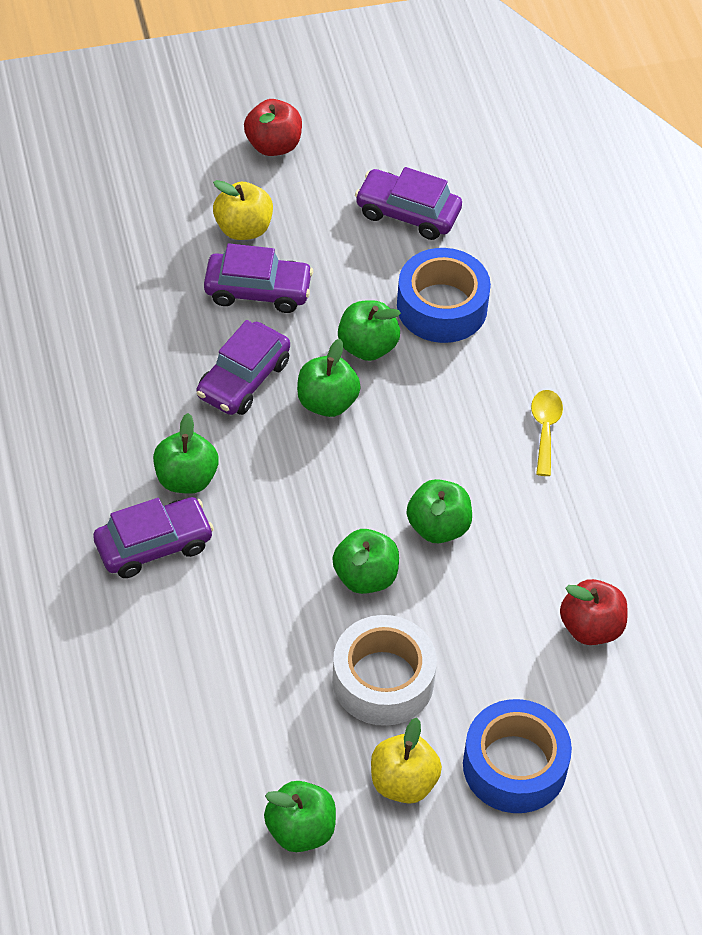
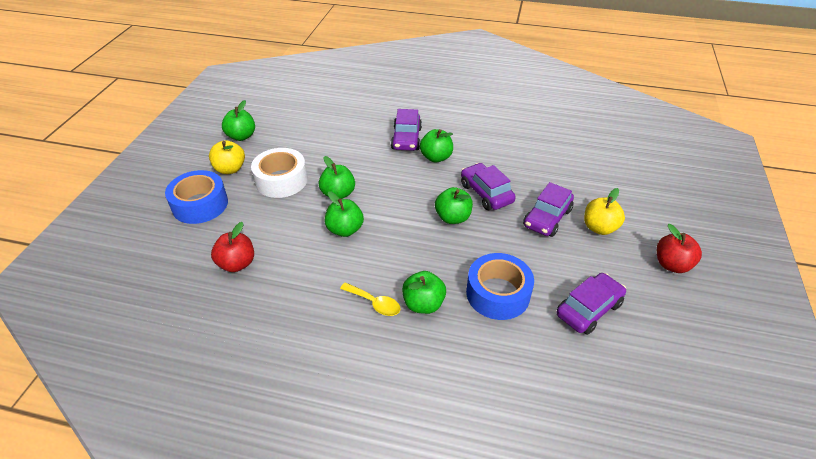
camera: 120 degrees right, 10 degrees down
(367, 346) = (483, 247): green apple -> green apple (423, 304)

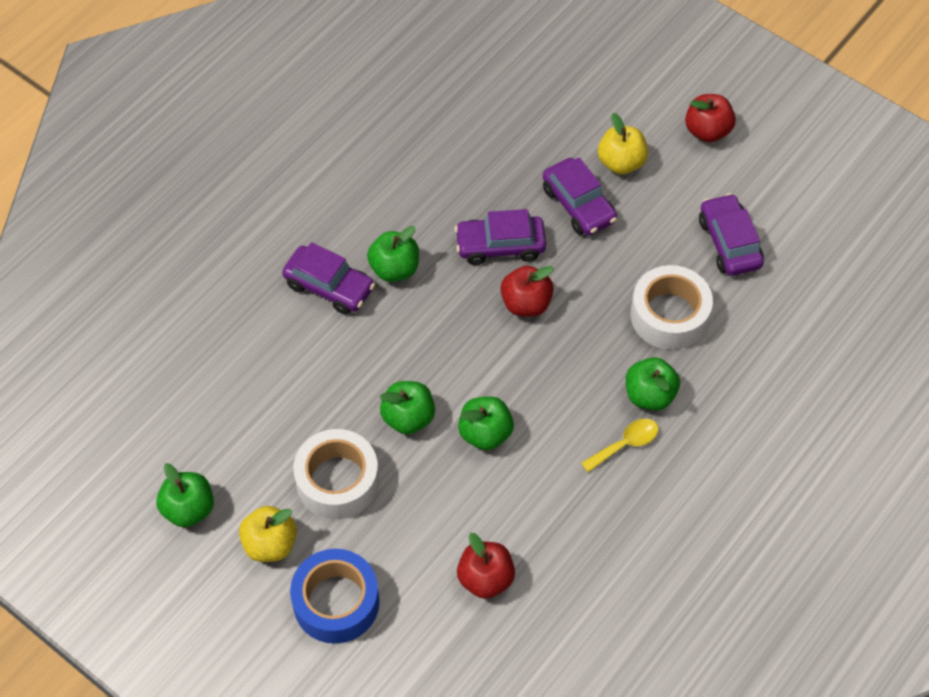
camera: 65 degrees left, 15 degrees up
(453, 218) = (526, 303): green apple -> red apple
(498, 294) = (669, 315): blue tape -> white tape

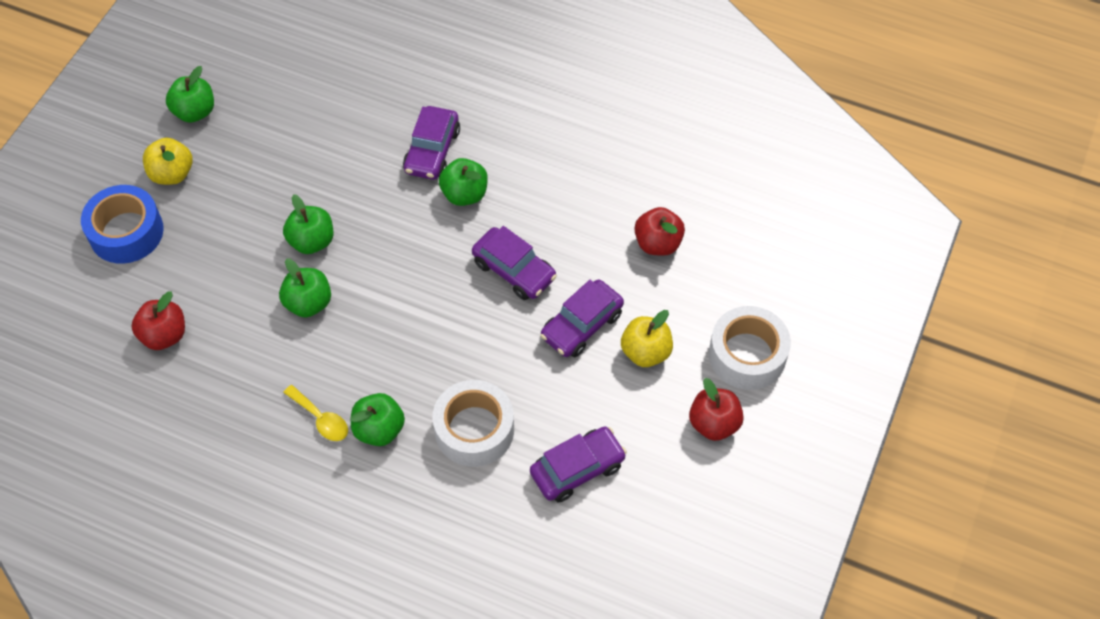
camera: 75 degrees right, 0 degrees up
(337, 481) = (239, 205): white tape -> white tape (747, 355)
(500, 246) = (514, 270): purple car -> purple car turned 150 degrees clockwise
(526, 303) = (455, 305): red apple -> red apple (658, 243)

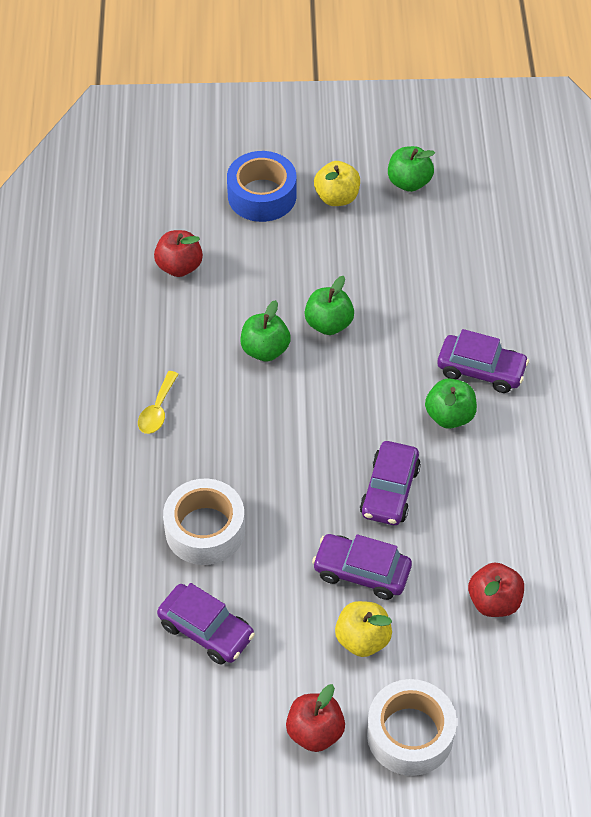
camera: 65 degrees right, 5 degrees down
(379, 429) = (169, 457): green apple -> none
(432, 151) = (481, 370): purple car -> purple car turned 150 degrees counterclockwise

